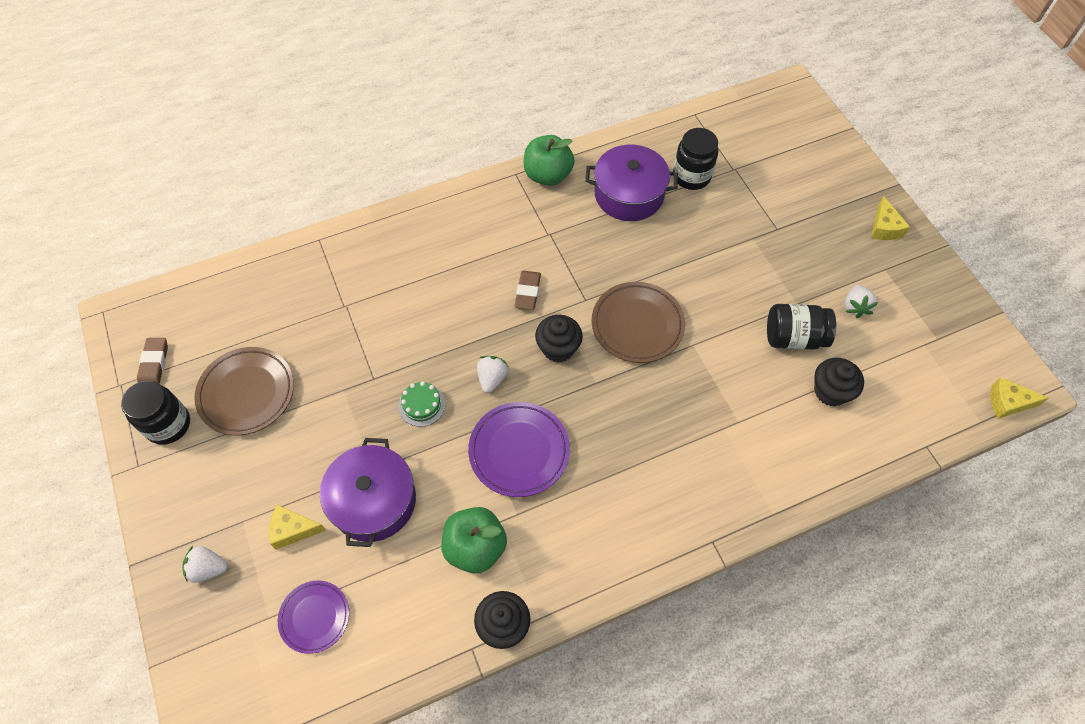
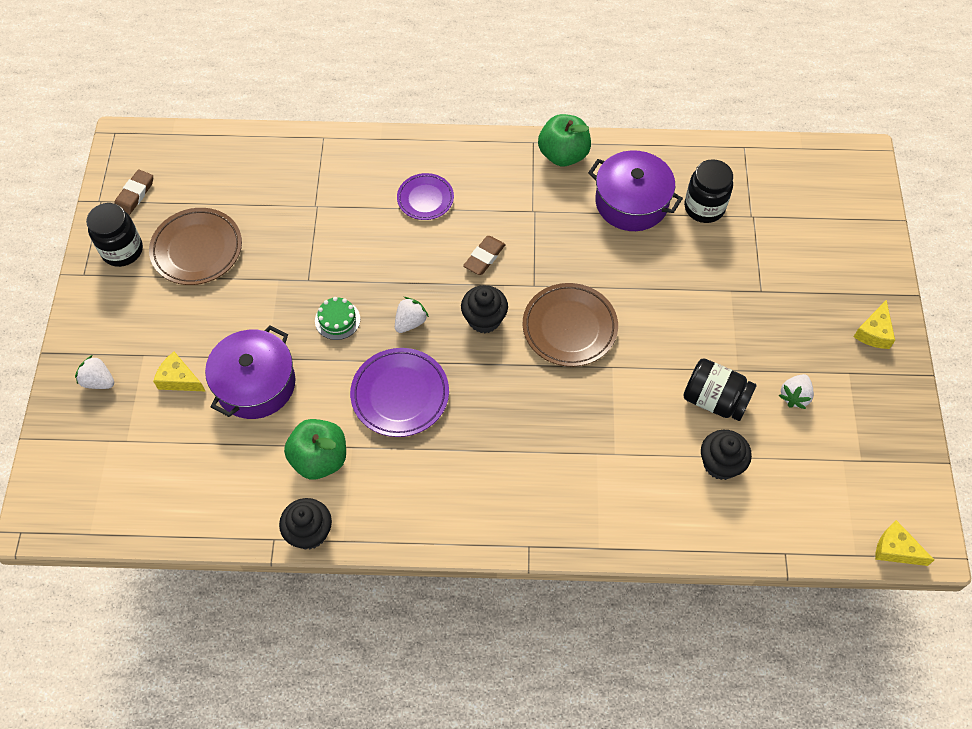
camera: 25 degrees right, 0 degrees up
(315, 617) = (162, 457): purple plate -> purple plate (425, 199)

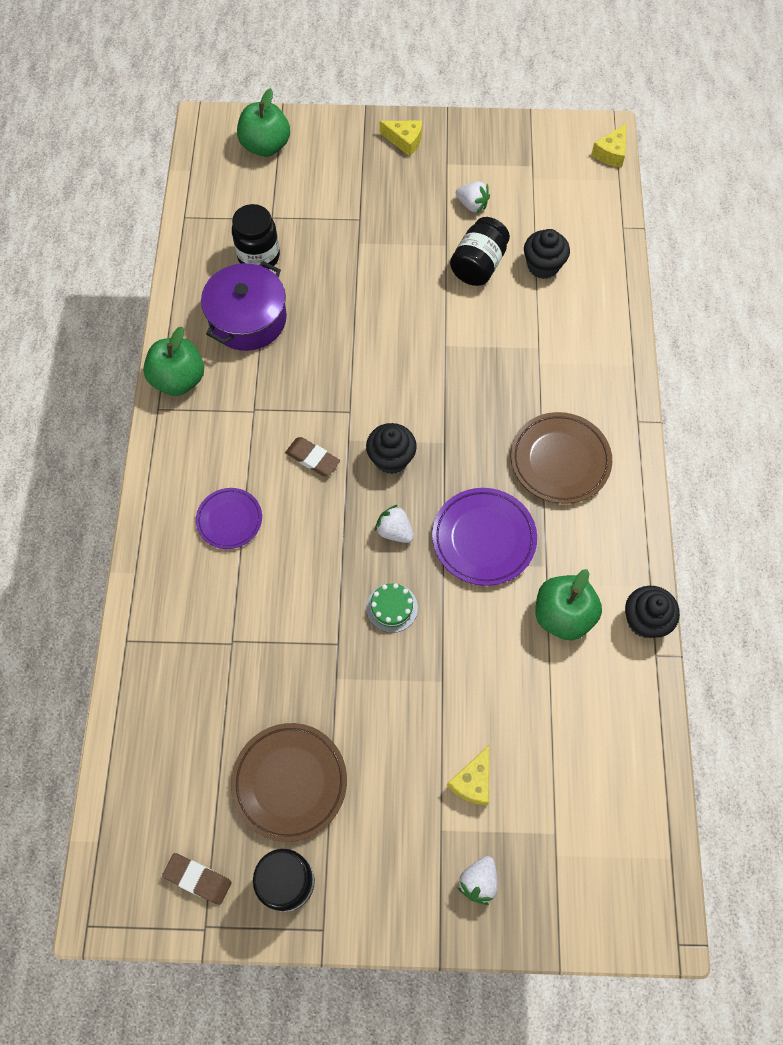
camera: 90 degrees left, 5 degrees up
(255, 384) = (476, 691): purple pot -> none
(569, 327) = (401, 380): brown plate -> brown plate (560, 460)
(843, 207) = (265, 146): none -> green apple

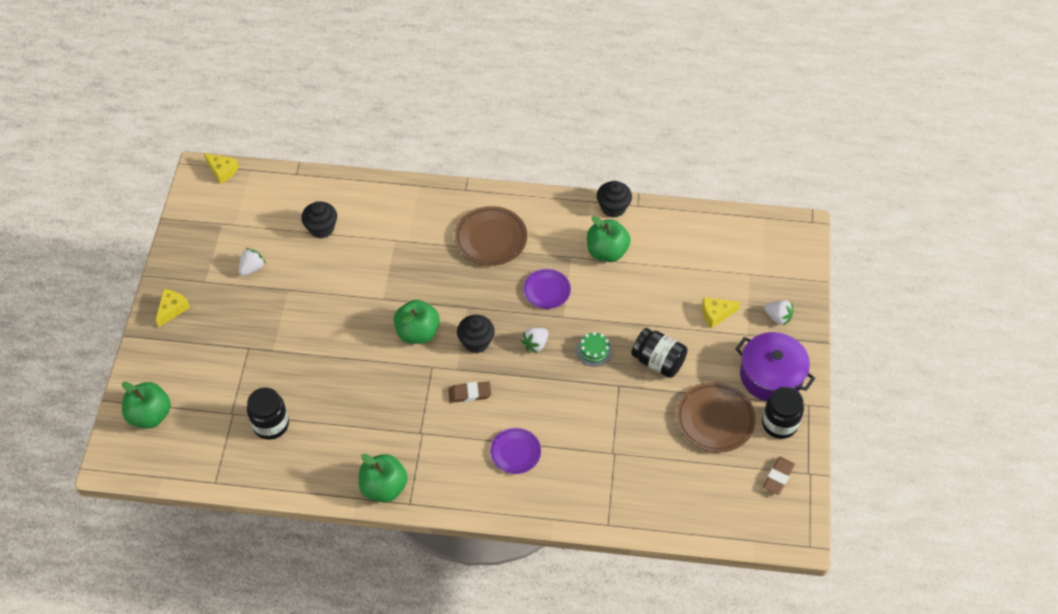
camera: 85 degrees left, 10 degrees down
(248, 319) = (333, 434): purple pot -> purple pot (771, 375)
(312, 458) = (469, 394): brown eraser -> brown eraser turned 45 degrees clockwise
(398, 390) = (417, 332): none -> green apple
(472, 781) = (716, 314): yellow cheese -> yellow cheese turned 135 degrees clockwise
(478, 265) = (312, 270): black jar -> black jar (658, 361)
(483, 538) = (546, 290): purple plate -> purple plate, size x0.64

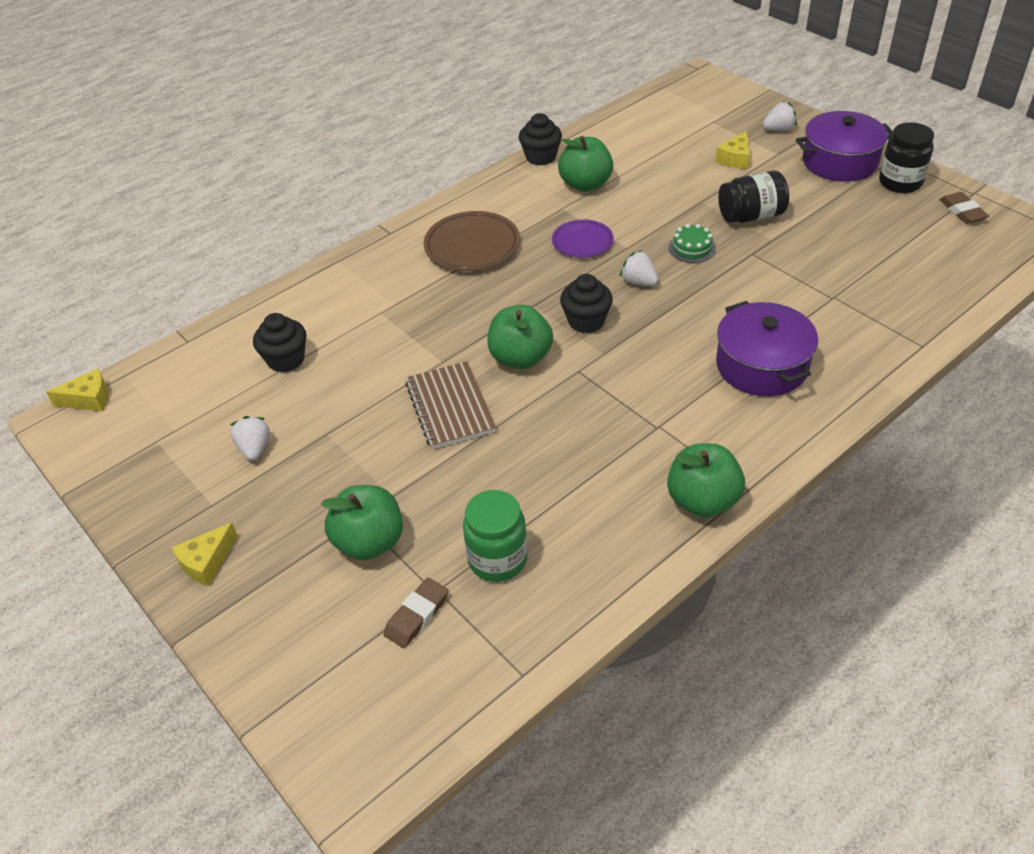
camera: 45 degrees left, 10 degrees down
(150, 415) = (335, 688): green apple -> green apple (369, 542)
(172, 309) = (206, 562): yellow cheese -> yellow cheese turned 120 degrees counterclockwise
(271, 424) = (497, 559): black jar -> green jar
(352, 328) = (450, 407): none -> brown notebook
(469, 394) = (647, 360): brown eraser -> brown eraser (417, 615)
(515, 452) = (762, 365): purple plate -> purple pot
(535, 344) = (638, 282): white strawberry -> white strawberry turned 135 degrees clockwise
(715, 419) = (857, 215): brown plate -> none

